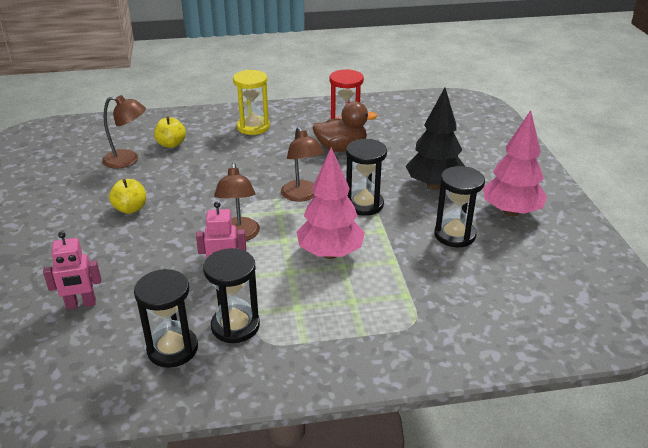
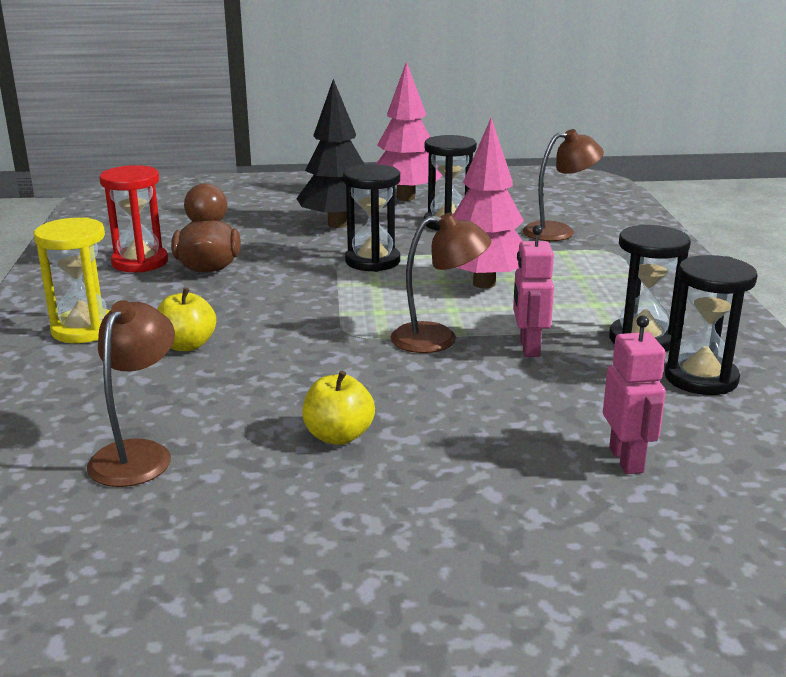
camera: 85 degrees left, 10 degrees down
(171, 144) = (97, 407): yellow apple -> yellow apple (187, 345)
(302, 196) = (338, 296): brown lamp -> brown lamp (559, 231)

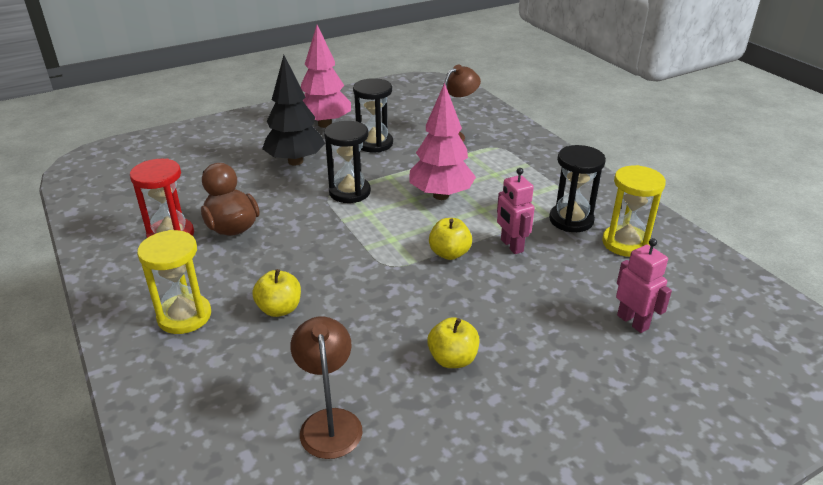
camera: 25 degrees left, 10 degrees up
(438, 339) = (449, 253): brown lamp -> yellow apple
(701, 378) = (625, 243): black hourglass -> yellow hourglass

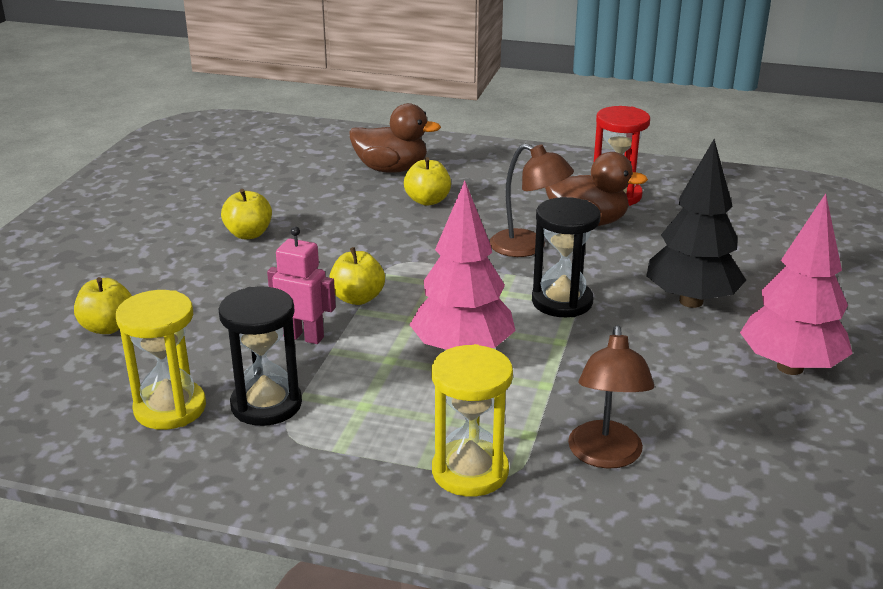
camera: 135 degrees right, 5 degrees down
(184, 316) = (482, 170): yellow hourglass -> yellow hourglass (470, 471)
(238, 368) = (391, 169): none -> brown duck
(329, 422) = (290, 177): brown lamp -> brown lamp (528, 247)
(374, 144) = (669, 375): black hourglass -> none
(633, 322) = (108, 327): pink robot -> yellow apple

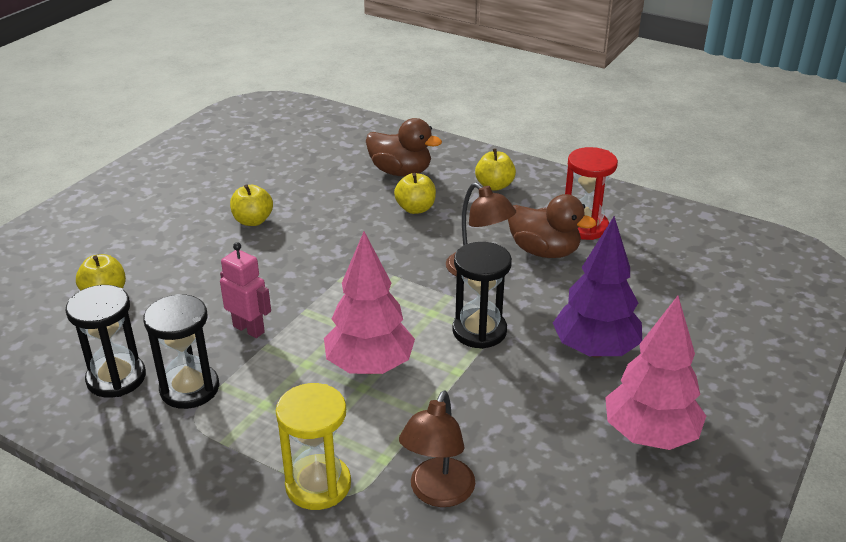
camera: 15 degrees right, 5 degrees up
(170, 408) = (116, 378): yellow hourglass -> black hourglass
(357, 298) = (309, 298): yellow apple -> yellow apple (494, 186)
(691, 301) = (595, 350): black tree -> purple tree

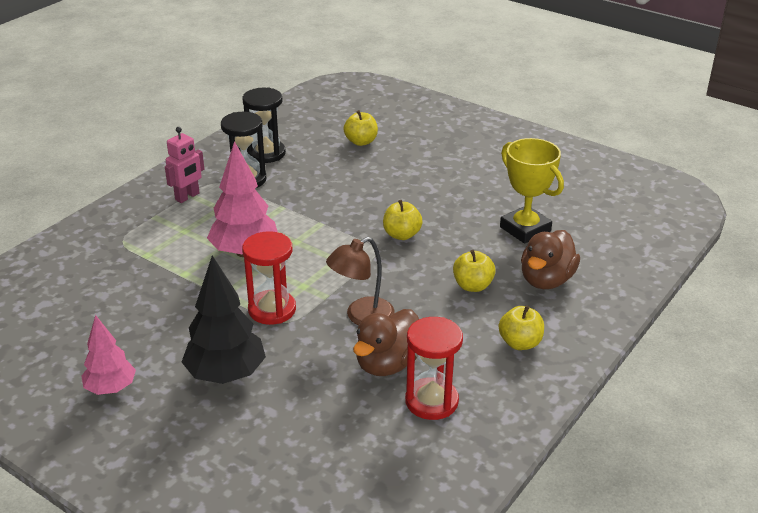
camera: 95 degrees right, 0 degrees up
(249, 329) = (304, 200): pink robot -> pink robot (187, 197)
(253, 221) = (455, 197): yellow apple -> yellow apple (402, 235)
(316, 181) = (525, 229): none -> yellow trophy
(318, 485) = (136, 229): yellow hourglass -> none
(437, 493) = (105, 276): brown lamp -> none
(479, 331) = (272, 309): black hourglass -> red hourglass
(595, 350) = (226, 375): purple tree -> black tree
(649, 435) = (111, 388): pink tree -> pink tree, size x0.64

